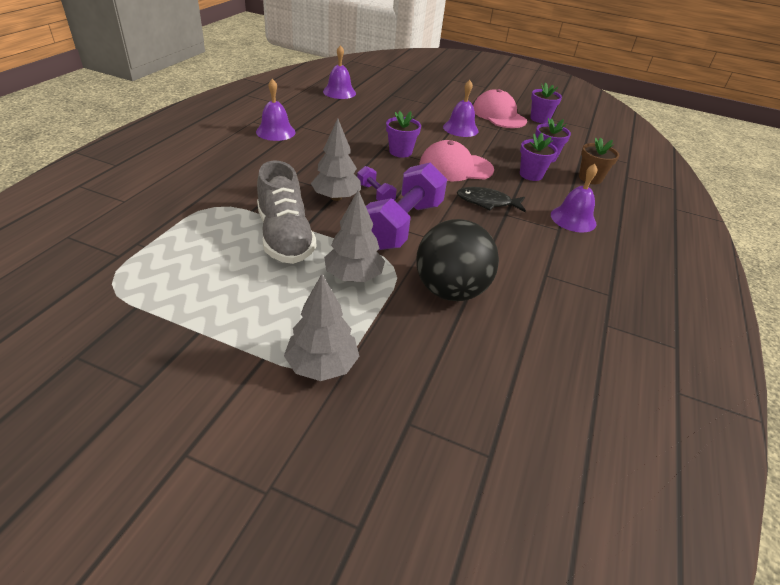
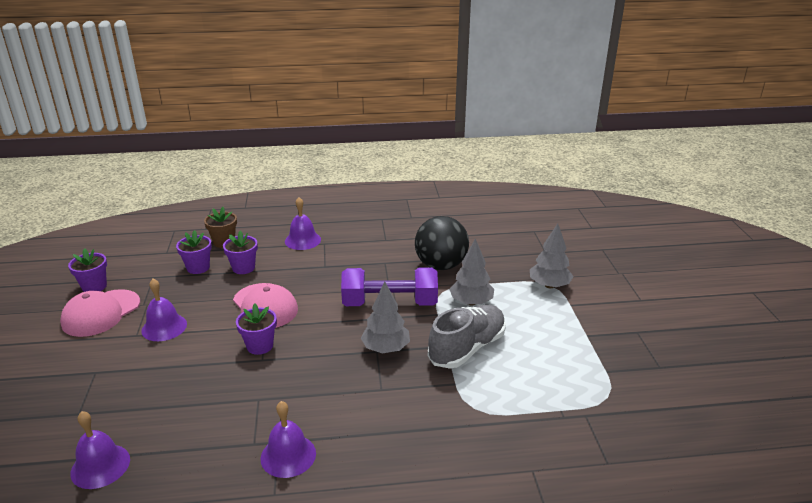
camera: 115 degrees left, 10 degrees down
(375, 194) = (358, 331): purple dumbbell -> none
(487, 202) = (314, 277): black fish -> none

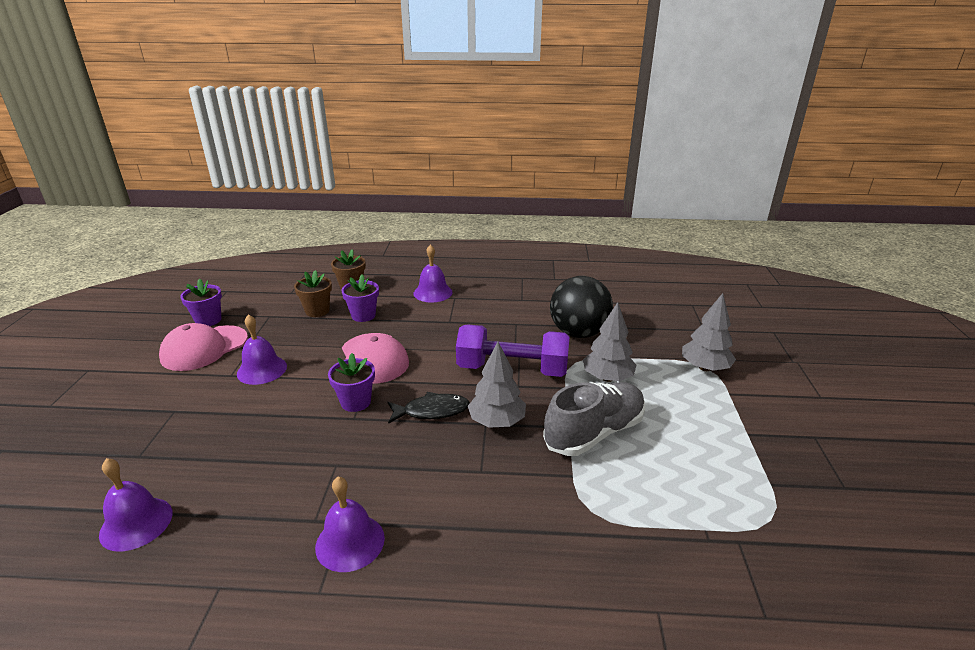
camera: 10 degrees right, 0 degrees up
(198, 267) = (317, 311): purple flower pot -> brown flower pot
(329, 346) = (432, 411): none -> black fish

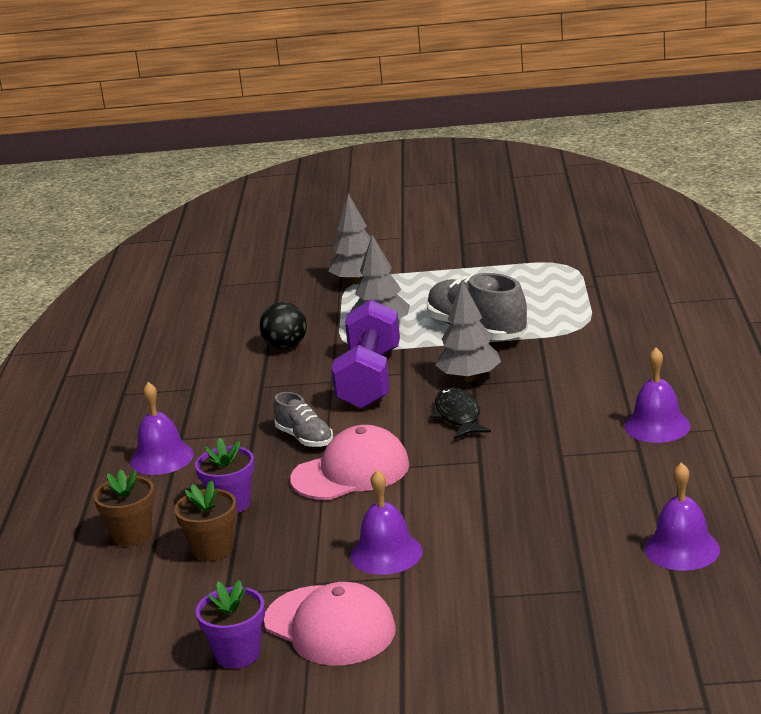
camera: 90 degrees left, 5 degrees down
(356, 402) = (449, 465): purple flower pot -> none
(431, 340) = (305, 438): none -> grey shoe
(578, 333) = (286, 346): black ball -> black ball, size x0.59

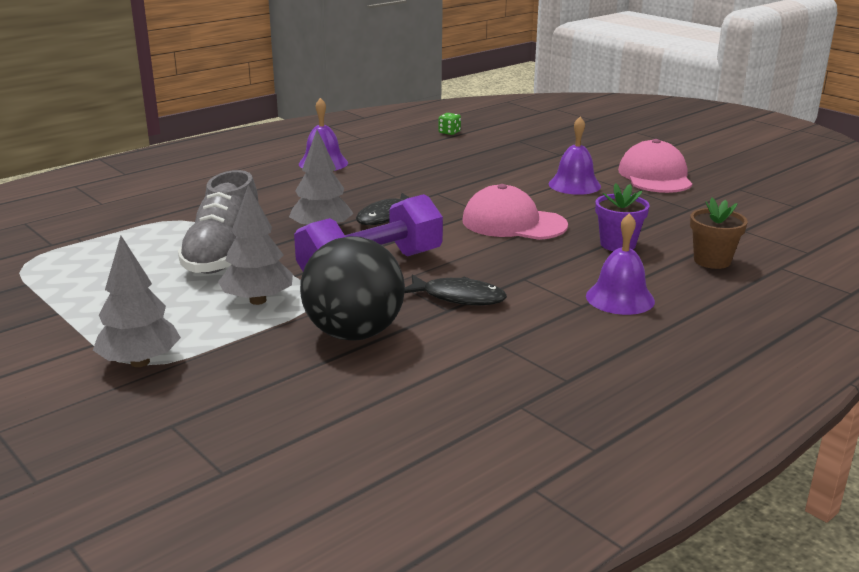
camera: 135 degrees left, 0 degrees up
(212, 549) = (668, 229): brown flower pot -> none
(237, 654) = (719, 187): purple flower pot -> none
(270, 396) = (458, 297): none -> black fish
(286, 346) = (354, 333): black ball -> black ball, size x1.69
(305, 438) = (498, 255): grey shoe -> none
(682, 549) = (449, 132): purple bell -> green dice

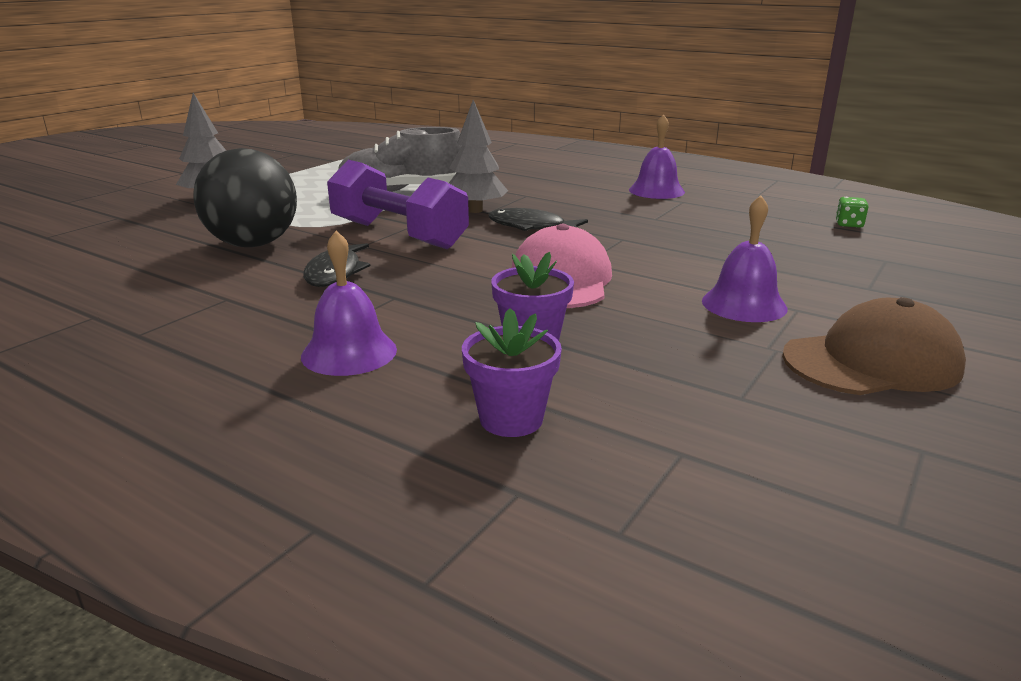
camera: 75 degrees right, 0 degrees up
(258, 300) = (316, 211): grey tree -> none
(655, 176) = (872, 362): pink cap -> brown cap
(712, 261) = (511, 419): brown flower pot -> purple flower pot

